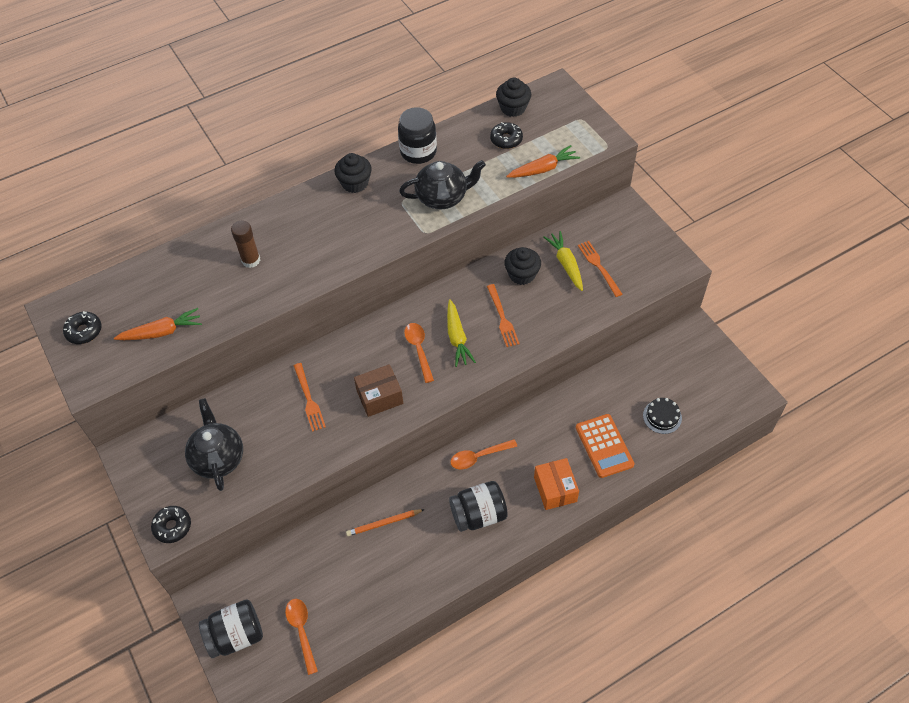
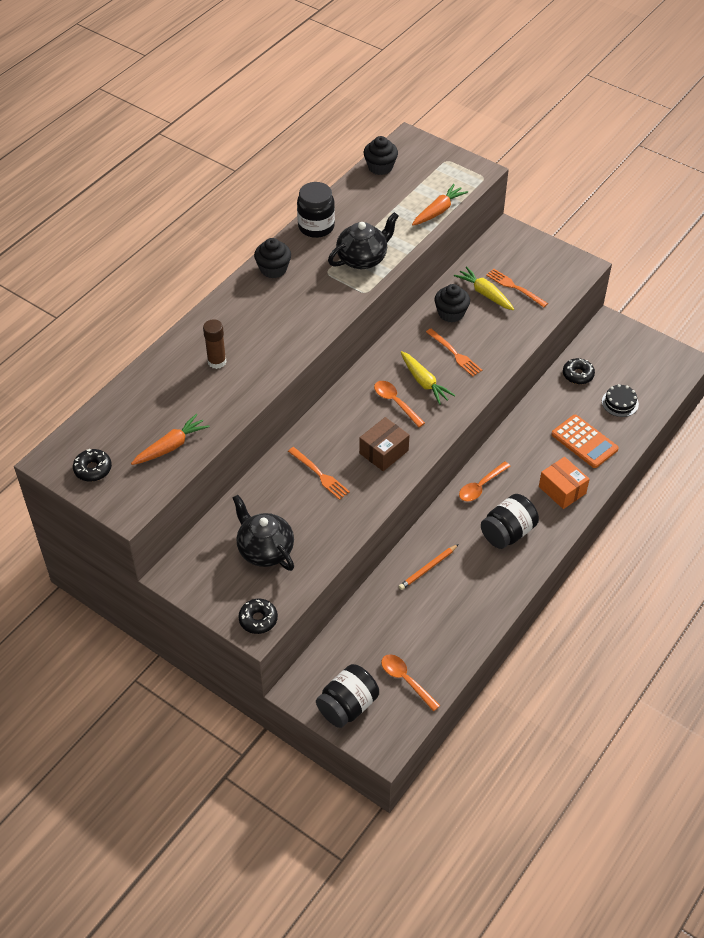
camera: 25 degrees left, 5 degrees down
(506, 139) = (390, 195): black donut -> black donut (578, 375)

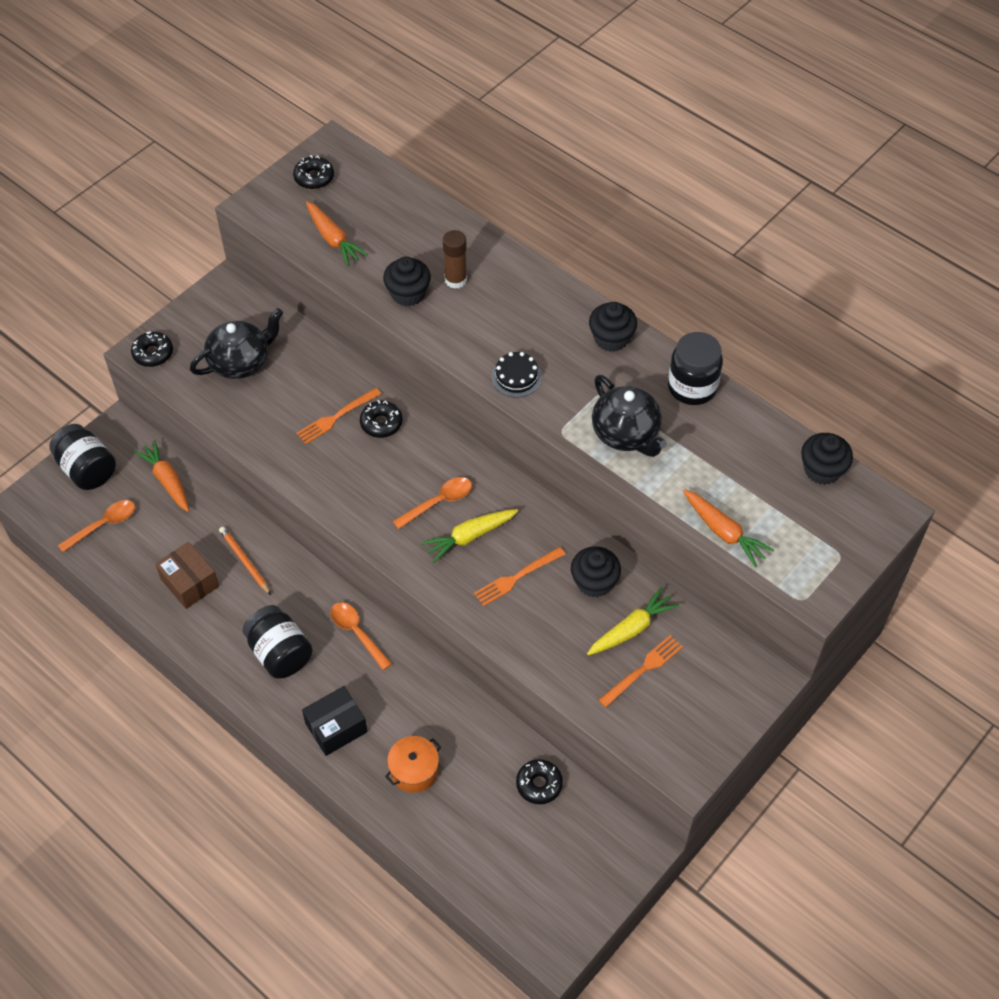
camera: 95 degrees right, 5 degrees up
(233, 390) = (408, 293): none -> black cupcake
(323, 445) = (381, 423): none -> black donut
(353, 639) = (167, 480): none -> orange carrot
(383, 452) = (360, 483): brown box -> brown box (190, 583)
(562, 490) = (336, 727): orange box -> black box
(584, 442) = (414, 770): orange calculator -> orange pot
(620, 403) = (480, 832): black cake -> black cake (516, 377)

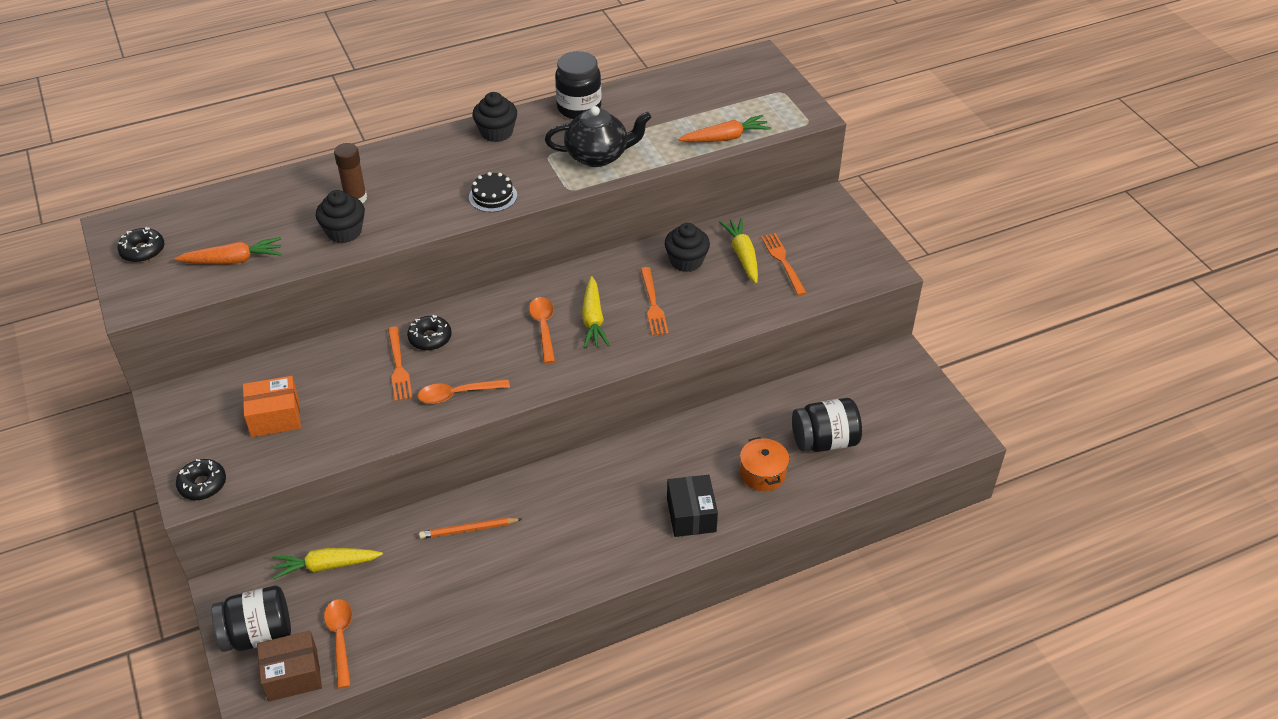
camera: 65 degrees left, 10 degrees down
(167, 480) = (326, 566): orange carrot -> yellow carrot
(190, 583) = (463, 582): brown box -> brown box (293, 675)
(241, 362) = (275, 417): black teapot -> orange box
(280, 653) = (589, 533): black jar -> black jar (824, 441)
(357, 633) = (602, 469): orange spoon -> orange spoon (458, 394)
(539, 784) = (816, 397): black donut -> none
(822, 470) = (702, 74): black cupcake -> none

